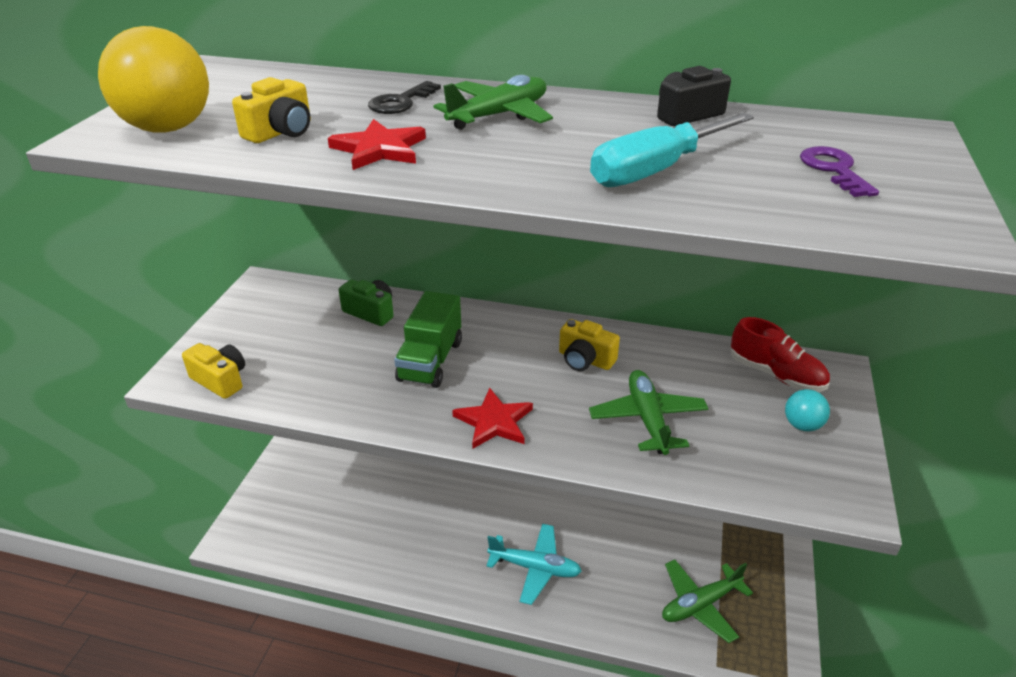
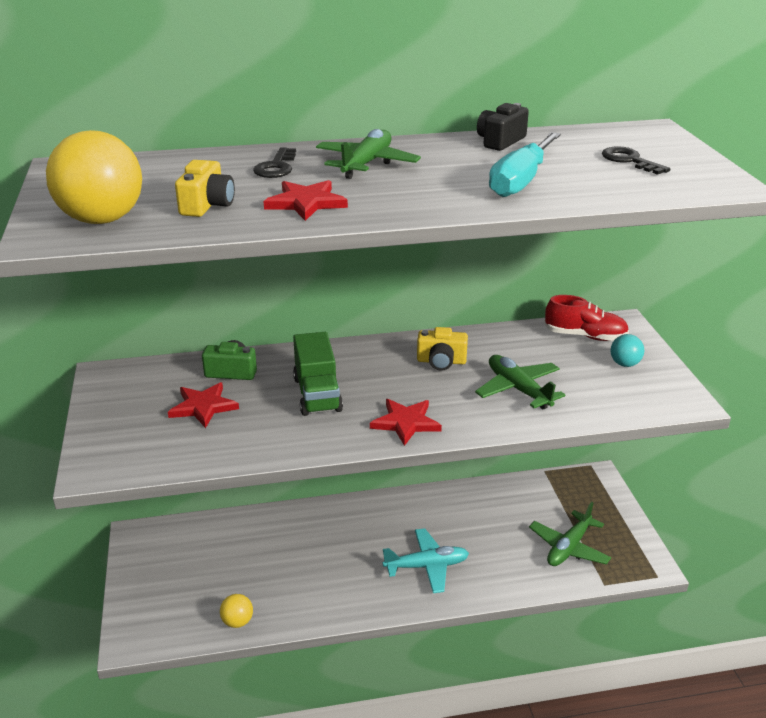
camera: 25 degrees left, 5 degrees down
(220, 380) = (139, 459): yellow camera -> none
(317, 342) = (203, 407): none -> red star
(327, 557) = (237, 622): none -> yellow ball
(834, 170) = (629, 161): purple key -> black key

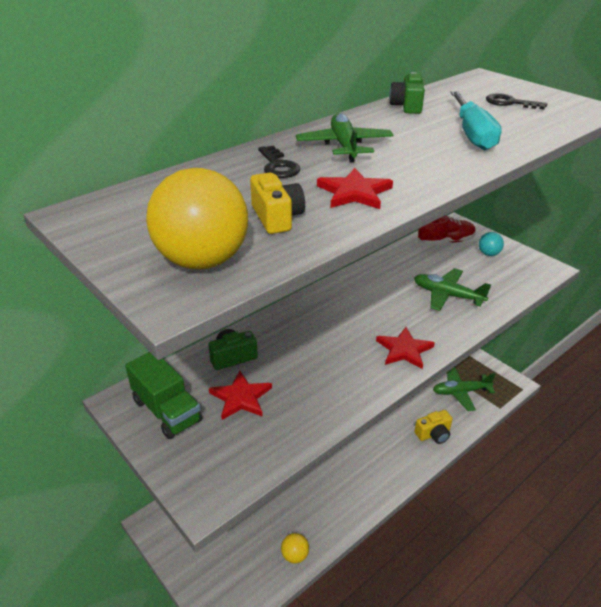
camera: 30 degrees left, 5 degrees up
(317, 394) = (319, 351): green truck -> green truck (167, 410)
(427, 566) = (388, 445): turquoise plane -> none
(441, 361) = (377, 292): yellow camera -> yellow camera (433, 434)
(500, 141) = (407, 106): black camera -> green camera
(569, 547) = (460, 392): green plane -> green plane turned 75 degrees clockwise

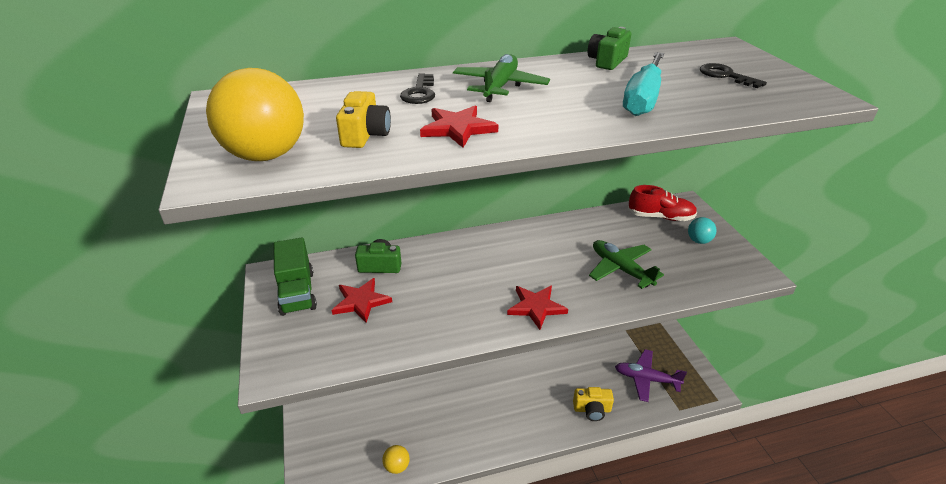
camera: 25 degrees right, 0 degrees up
(460, 392) = (646, 379): green plane -> purple plane

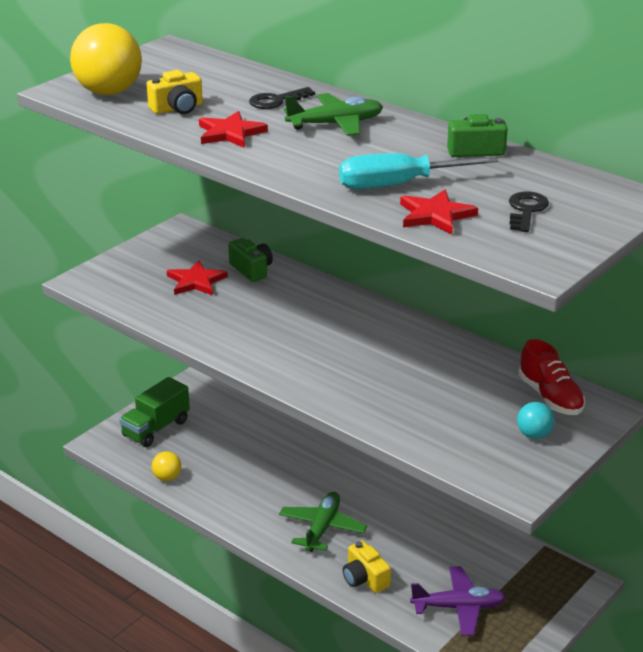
camera: 55 degrees right, 5 degrees down
(297, 292) = (173, 250): green truck -> green truck (156, 428)
(536, 307) = (290, 367): red star -> red star (435, 215)
(620, 269) = (410, 397): green plane -> green plane (322, 528)
(646, 379) = (459, 607): purple plane -> purple plane turned 105 degrees clockwise

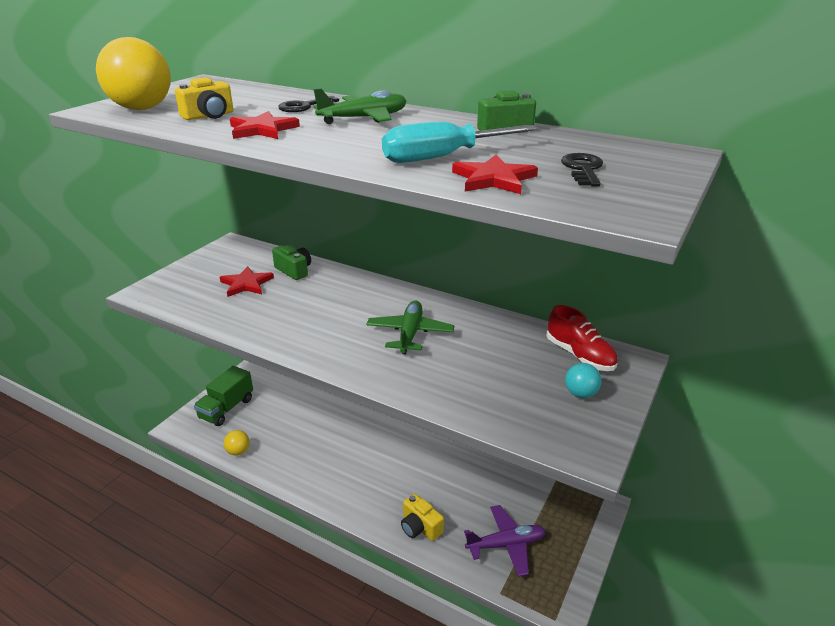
camera: 10 degrees left, 0 degrees up
(322, 528) = (375, 482): green plane -> green plane (410, 333)

